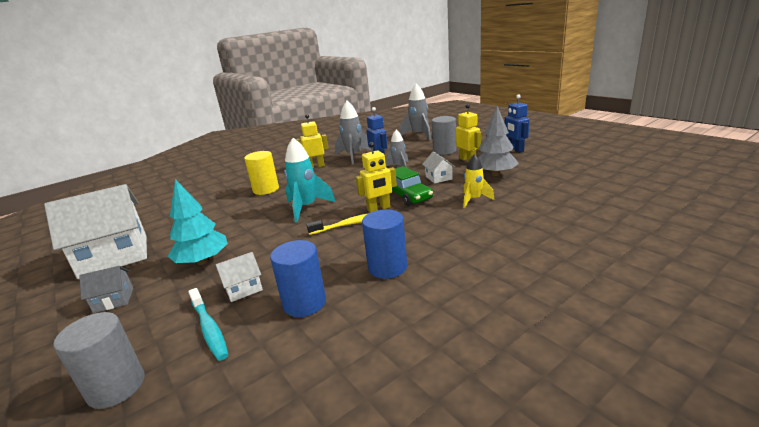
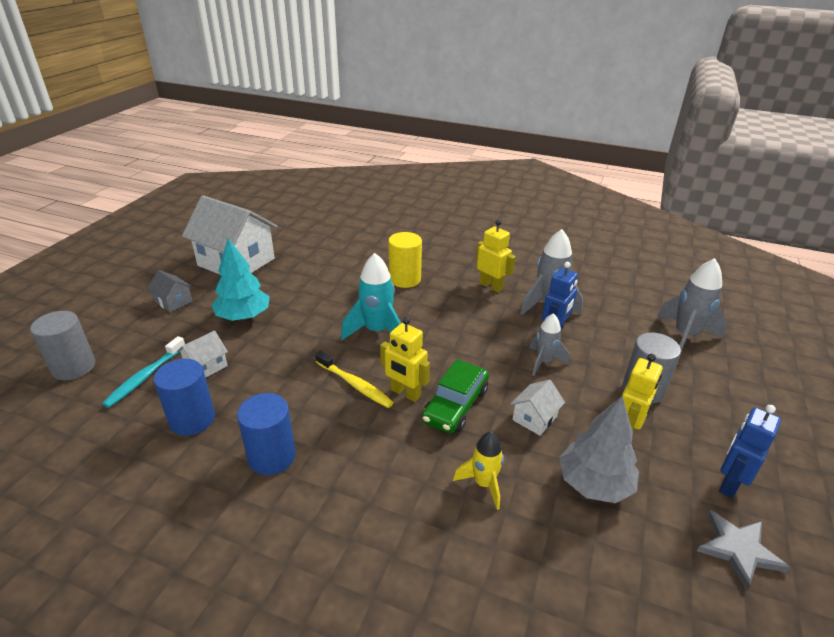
camera: 55 degrees right, 10 degrees up
(243, 288) = (206, 366): white house -> white house turned 75 degrees counterclockwise
(551, 157) = (738, 549): none -> grey star

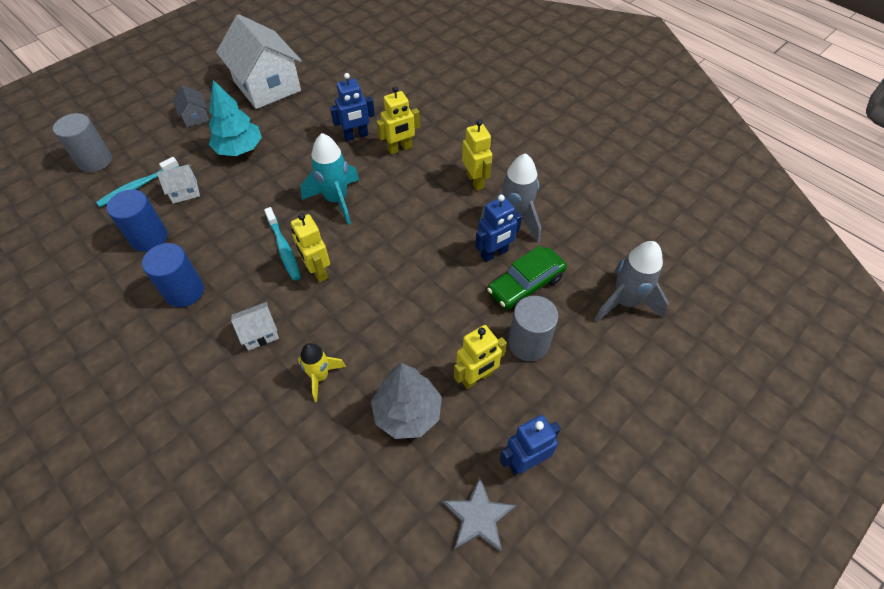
camera: 25 degrees right, 20 degrees up
(355, 385) = (284, 248): yellow toothbrush -> turquoise toothbrush
(356, 279) = (356, 136): none -> blue robot
(405, 279) = (400, 148): yellow cylinder -> yellow robot
(455, 405) = (349, 298): green car -> green car (525, 285)
(534, 418) = (406, 334): white house -> white house (259, 333)
(543, 362) = (459, 282): grey rocket -> none

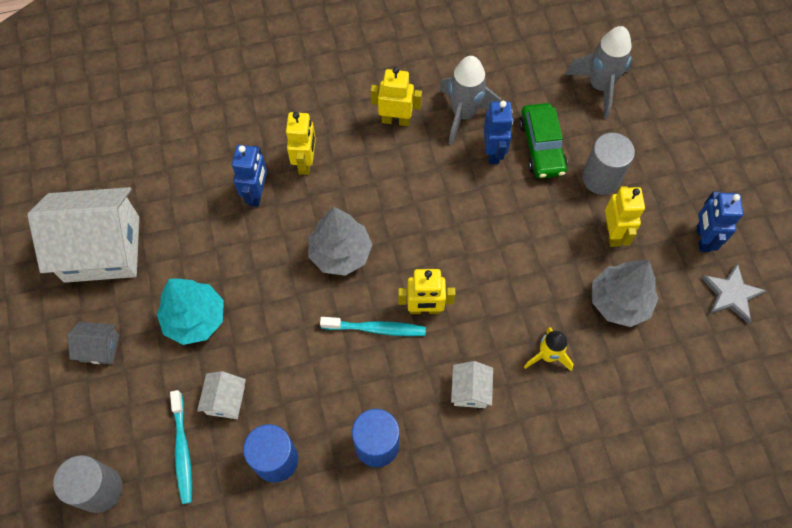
camera: 60 degrees left, 10 degrees up
(336, 200) = (340, 253): turquoise rocket -> grey tree

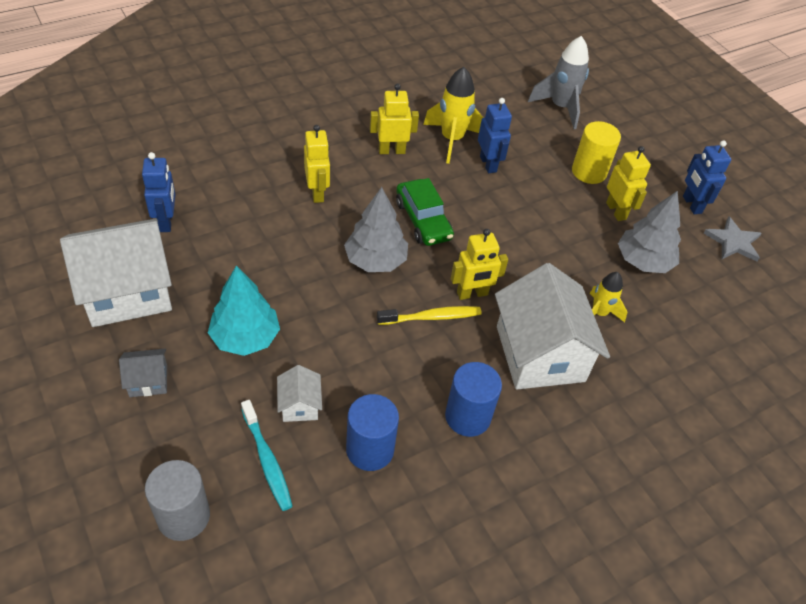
camera: 20 degrees left, 15 degrees down
(257, 194) = (277, 223): blue robot -> blue robot (166, 221)
(376, 329) = (432, 317): turquoise toothbrush -> yellow toothbrush
(464, 114) = (452, 140): grey rocket -> yellow rocket
(470, 390) = (540, 354): white house -> white house, size x2.28
(541, 147) = (529, 155): green car -> green car (423, 220)
(601, 178) = (589, 172): grey cylinder -> yellow cylinder

